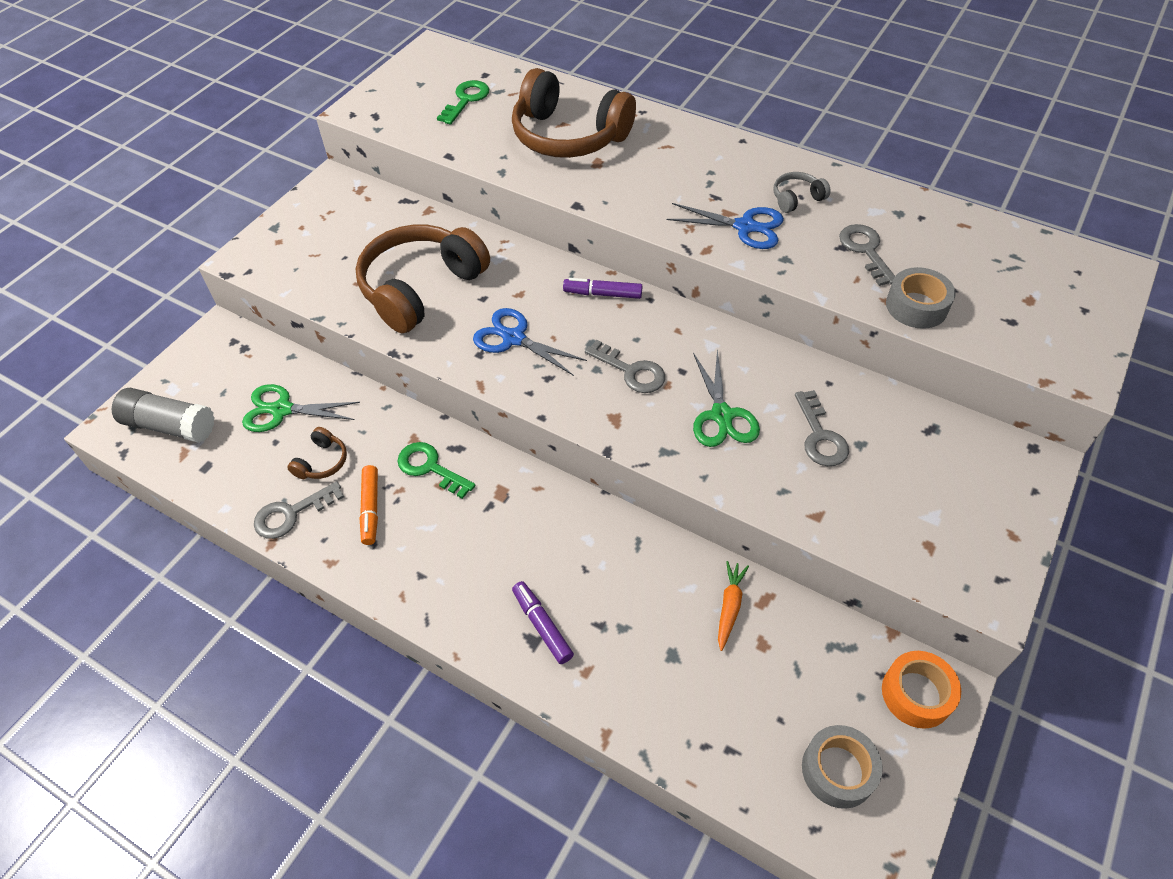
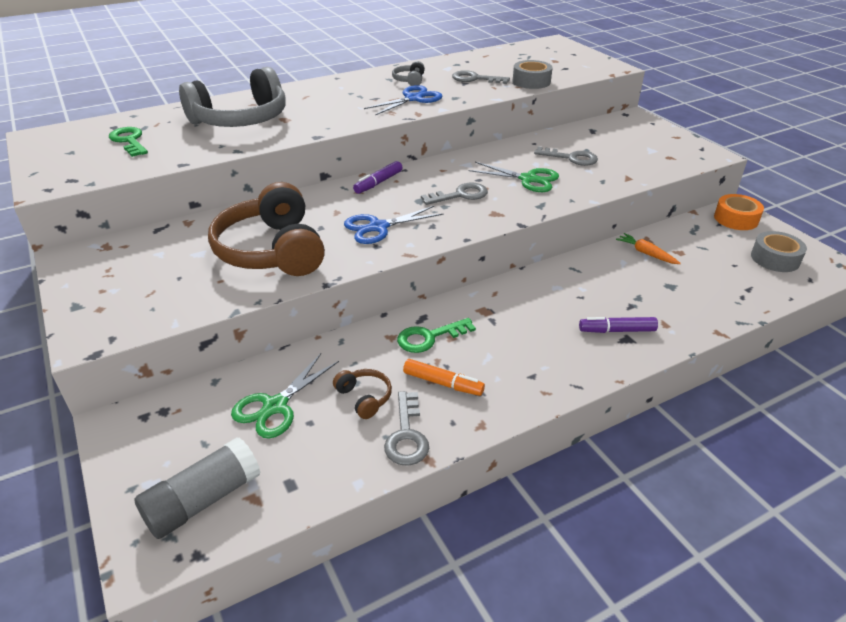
camera: 60 degrees left, 15 degrees down
(568, 136) = (241, 120): brown headphones -> grey headphones

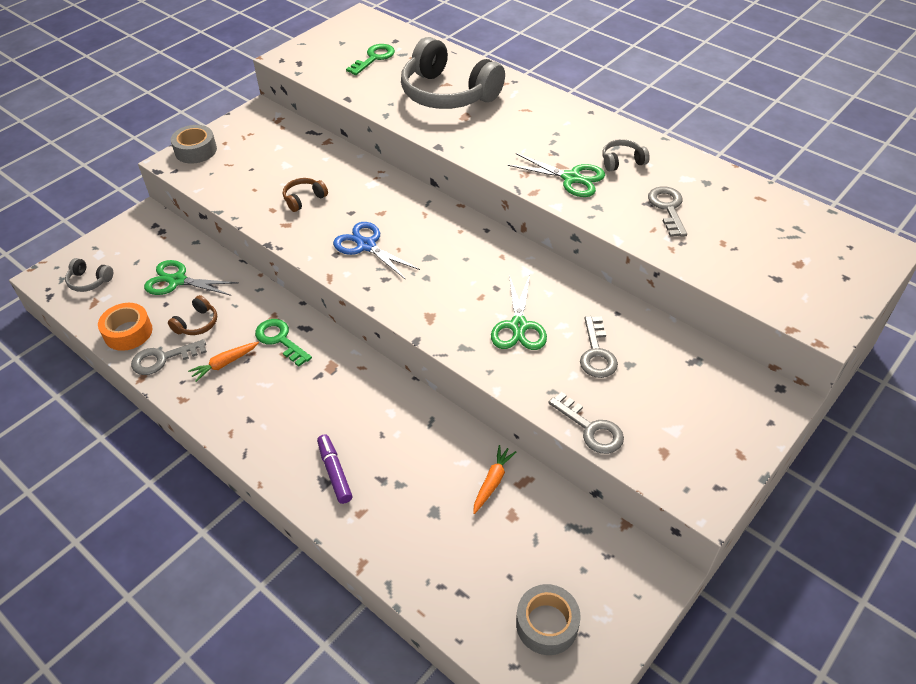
camera: 70 degrees right, 10 degrees up
(203, 500) = (89, 281): grey glue stick -> grey headphones
(272, 250) = (304, 199): brown headphones -> brown headphones, size x0.42
(378, 183) = (448, 221): purple marker -> none
(413, 99) = (571, 178): blue scissors -> green scissors
(443, 383) = (225, 364): orange marker -> orange carrot
(460, 195) = (454, 282): grey key -> grey key (591, 428)
(531, 81) = (697, 256): grey tape -> grey tape (196, 150)
(736, 219) = (632, 576): orange tape -> orange tape (128, 332)

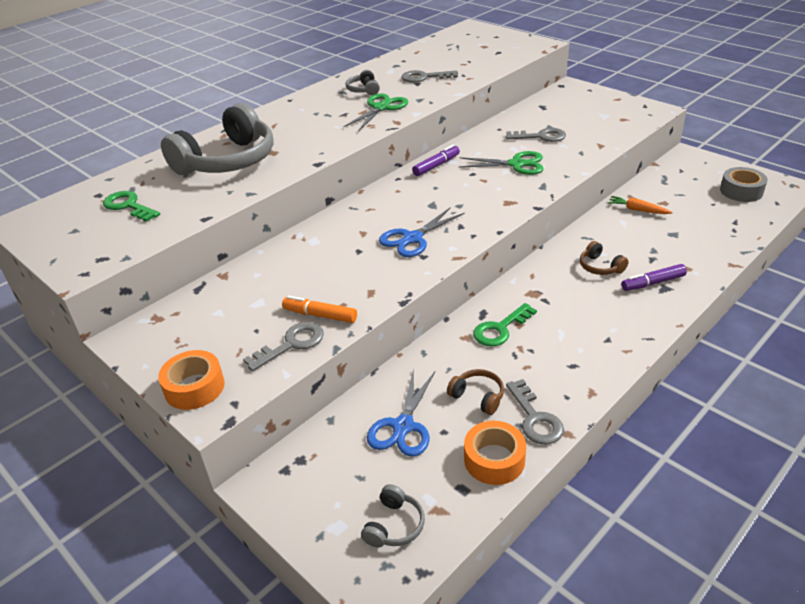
camera: 85 degrees left, 10 degrees down
(177, 281) = (403, 426): green scissors -> blue scissors
(196, 150) = (194, 387): grey tape -> orange tape
(225, 364) = (537, 366): orange carrot -> none
(261, 199) = (320, 315): none -> orange marker
(304, 199) = (328, 283): brown headphones -> brown headphones (600, 267)
(515, 258) = (436, 166): none -> purple marker
(591, 428) = (611, 140): grey key -> grey key (291, 344)

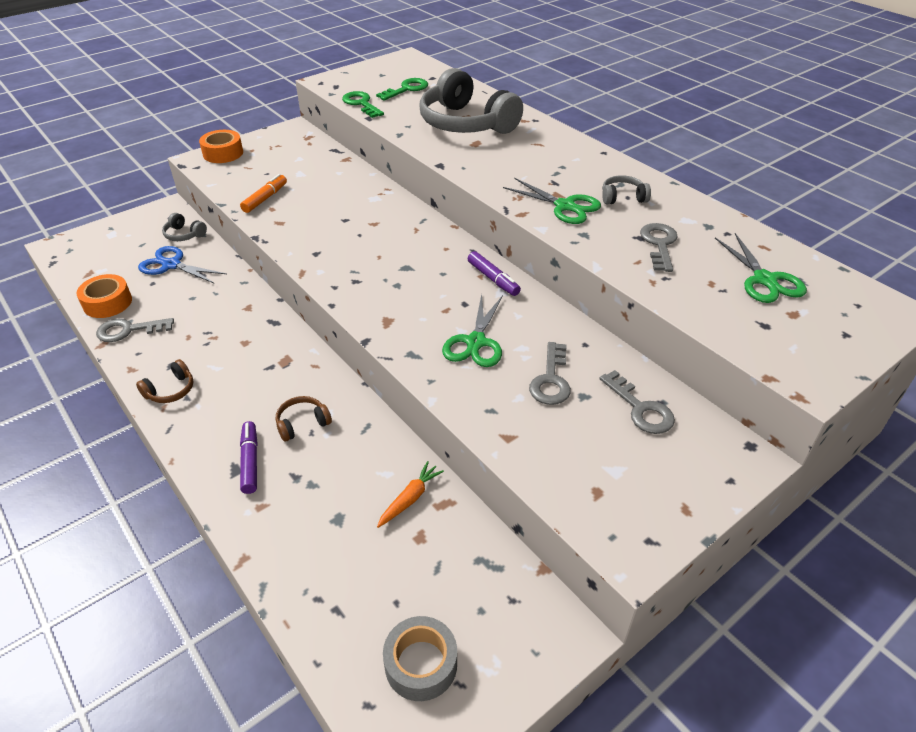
camera: 95 degrees right, 5 degrees up
(291, 344) = (239, 186): grey key -> grey key (640, 408)
(394, 525) = (93, 255): grey headphones -> grey headphones (184, 235)
(412, 238) = (348, 250): blue scissors -> none
(453, 52) = (764, 280): none -> green scissors
(478, 397) = (173, 304): brown headphones -> brown headphones (170, 390)
(500, 329) = (245, 329): green key -> green key (361, 104)

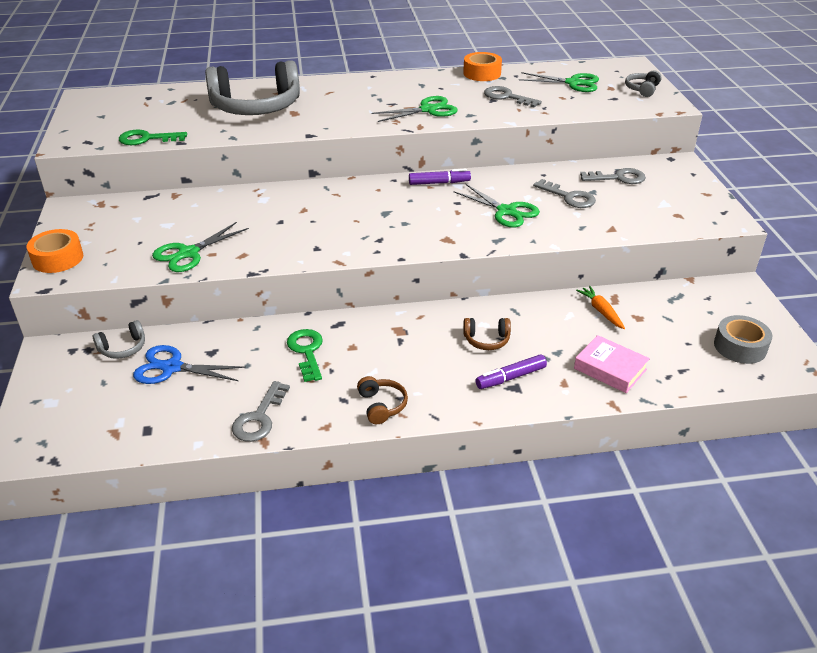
camera: 60 degrees left, 5 degrees down
(107, 303) = (192, 426): orange tape -> orange tape (482, 73)
(171, 265) = (172, 368): blue scissors -> blue scissors turned 45 degrees clockwise
(250, 461) = (511, 377): purple marker -> purple marker turned 45 degrees counterclockwise
(265, 199) = (188, 253): orange marker -> green scissors
(302, 423) = (486, 340): brown headphones -> brown headphones turned 90 degrees counterclockwise
(304, 538) = (610, 369): none -> pink book
(406, 89) = (152, 113): green key -> green key (307, 351)
(623, 197) = (440, 89): grey headphones -> grey headphones (642, 89)

